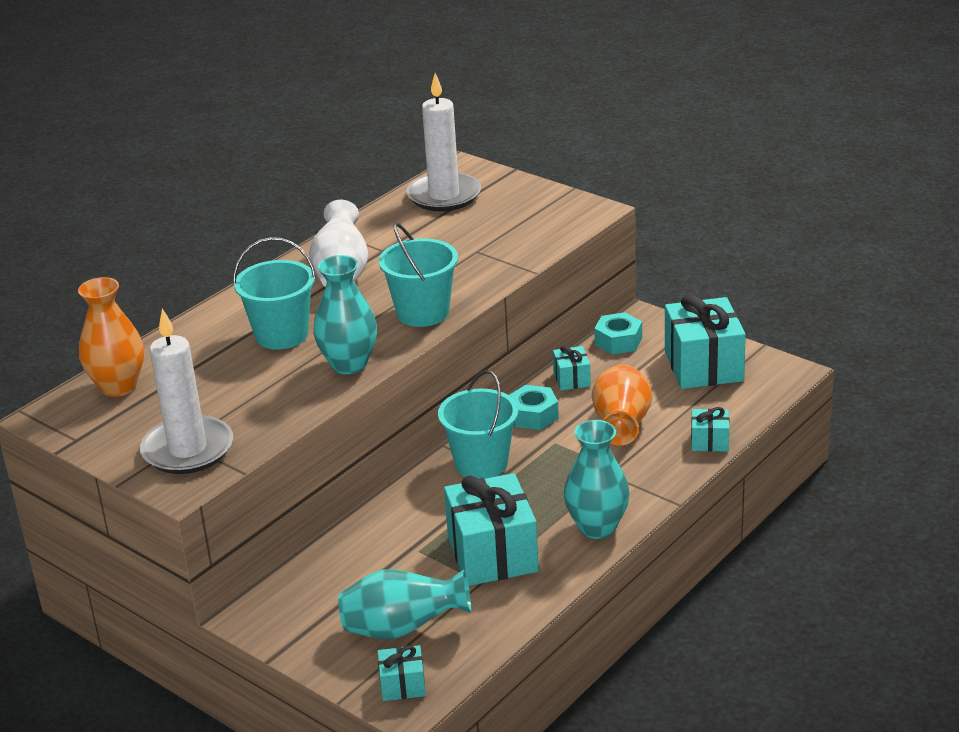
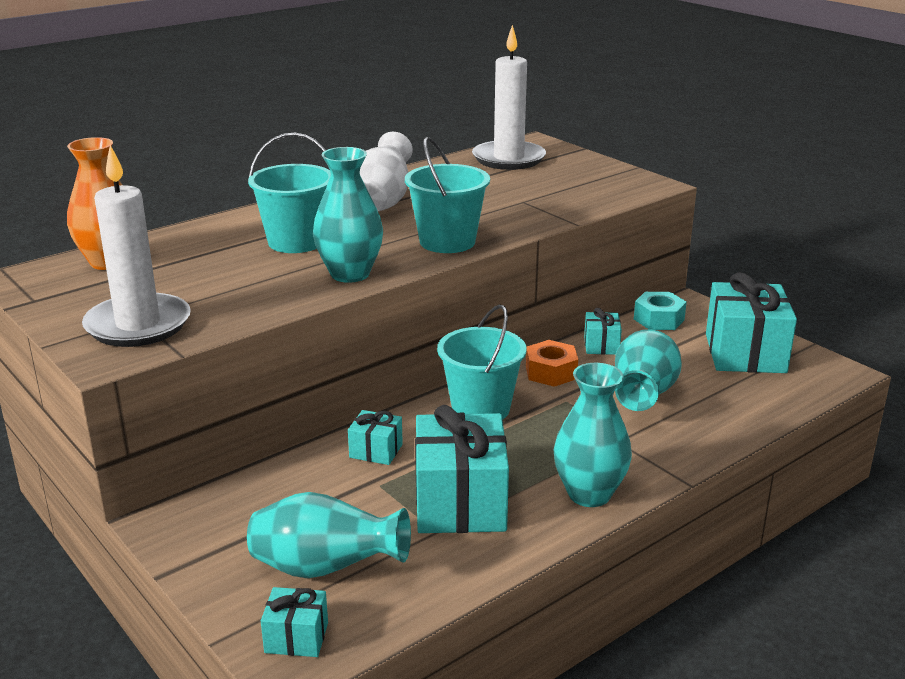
camera: 10 degrees right, 5 degrees down
(533, 415) = (551, 372): turquoise nut -> orange nut
(621, 426) = (643, 396): orange vase -> turquoise vase
(709, 441) = (739, 426): turquoise gift -> turquoise gift (376, 451)

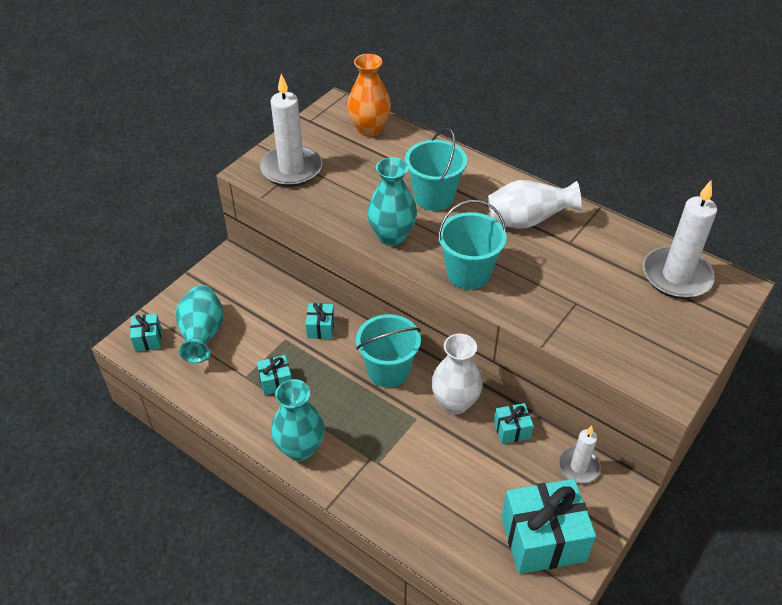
camera: 75 degrees right, 20 degrees up
(460, 502) = (275, 381): turquoise gift -> turquoise gift, size x0.48
(551, 372) = (455, 403): orange nut -> white vase
(643, 396) = (440, 467): turquoise vase -> none
(659, 319) = (578, 467): turquoise nut -> white candle

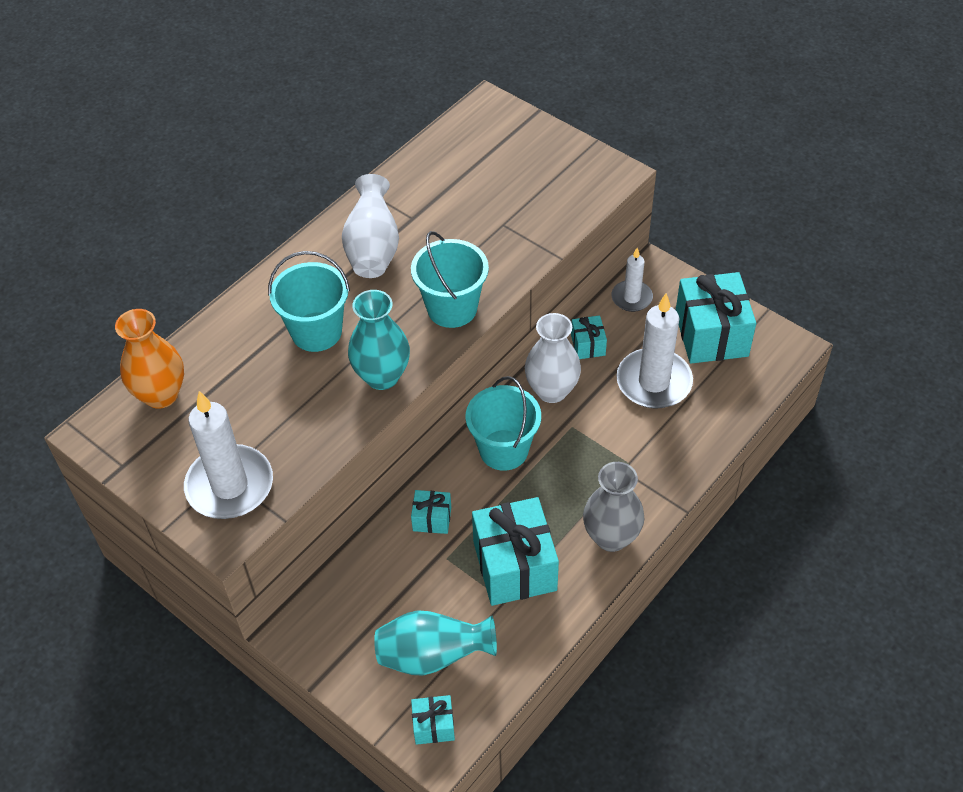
camera: 85 degrees left, 5 degrees up
(275, 381) = (514, 566): turquoise gift -> turquoise gift, size x2.09
(300, 448) = (611, 537): turquoise vase -> grey vase
(676, 276) = (471, 144): white candle -> white candle (654, 382)

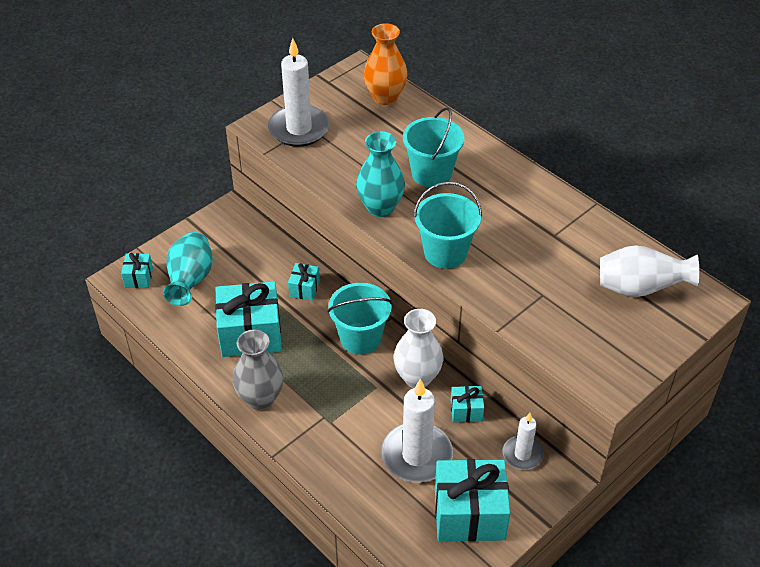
camera: 95 degrees right, 5 degrees down
(373, 249) = (518, 209): white vase -> white vase (640, 289)

